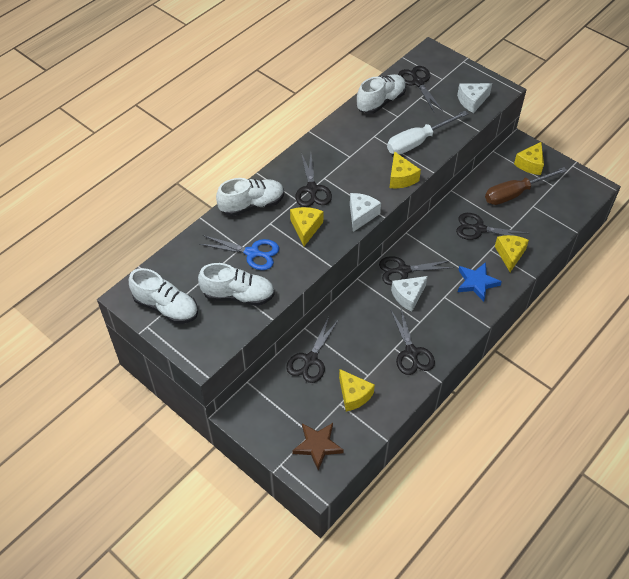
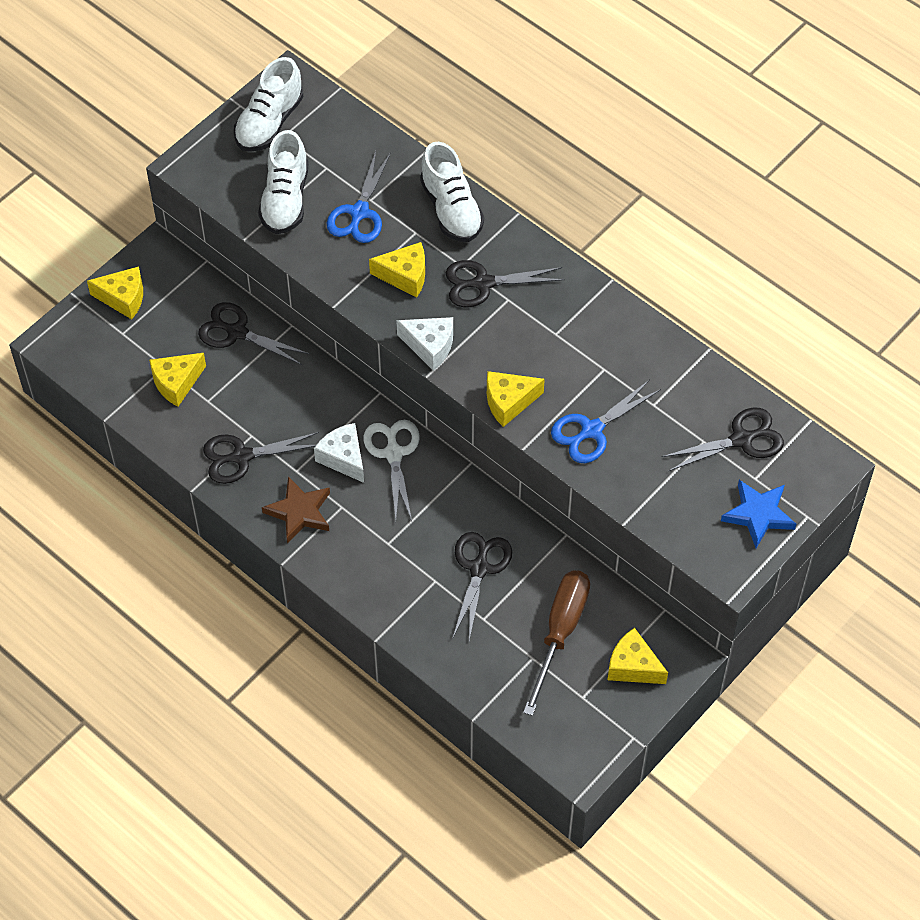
camera: 90 degrees right, 5 degrees up
(317, 446) = (103, 340): brown star -> brown star (299, 512)
(381, 102) = (688, 381): white shoe -> none
(403, 270) = (393, 454): black scissors -> white scissors
(417, 142) = (592, 430): white screwdriver -> blue scissors
(472, 101) = (697, 520): white cheese -> none
(476, 283) = (367, 554): blue star -> blue star (758, 515)
(510, 255) = (423, 608): yellow cheese -> yellow cheese (123, 298)
(515, 193) = (560, 632): brown screwdriver -> brown screwdriver turned 45 degrees clockwise

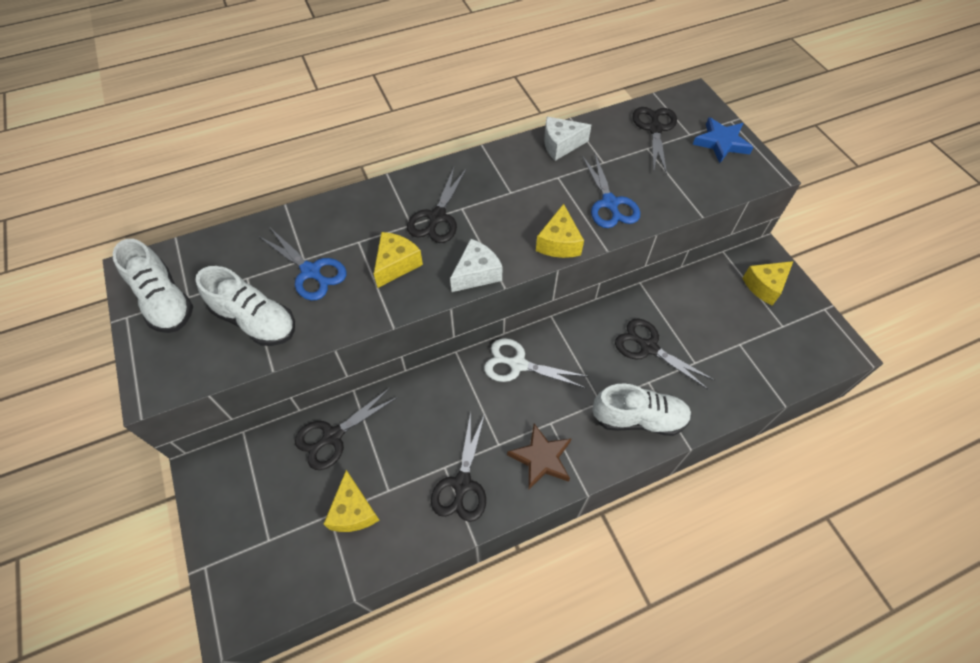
camera: 65 degrees left, 0 degrees up
(123, 298) = (230, 523): yellow cheese -> none
(343, 458) = (504, 402): white cheese -> white cheese (561, 145)
(451, 209) = (353, 210): white shoe -> white shoe (638, 418)
(560, 632) = (723, 318): brown screwdriver -> none

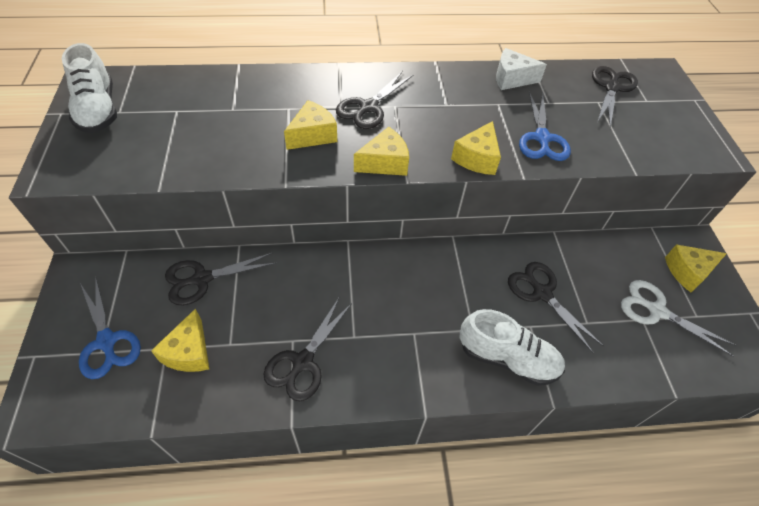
camera: 15 degrees right, 5 degrees down
(255, 321) = (165, 146): white shoe -> none
(311, 271) = (233, 120): blue scissors -> blue scissors (107, 341)
(476, 274) = (384, 163): white cheese -> yellow cheese
(518, 364) = (403, 269): white scissors -> white scissors (657, 311)
(541, 458) = (391, 364): brown star -> none
(721, 143) = (678, 116): blue star -> none

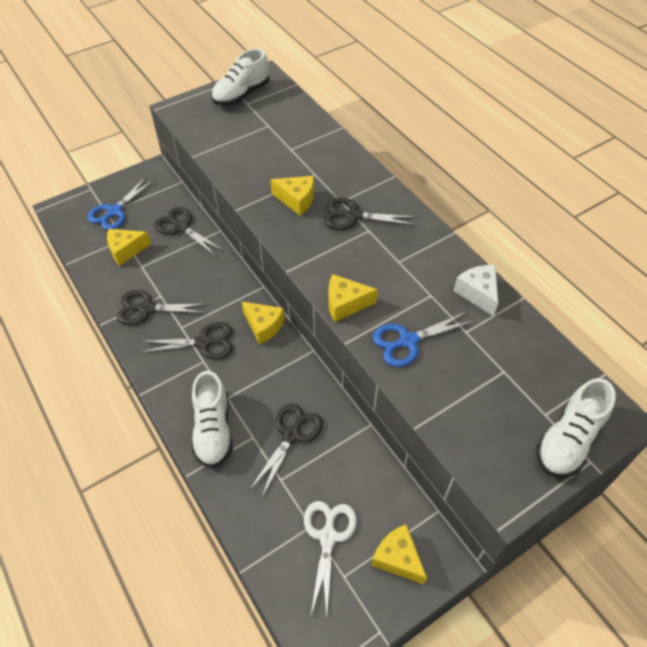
camera: 65 degrees right, 0 degrees up
(384, 163) = (297, 250): yellow cheese -> yellow cheese (263, 326)
(611, 88) = (538, 377): black scissors -> black scissors (203, 342)
(673, 101) = (568, 440): none -> white shoe

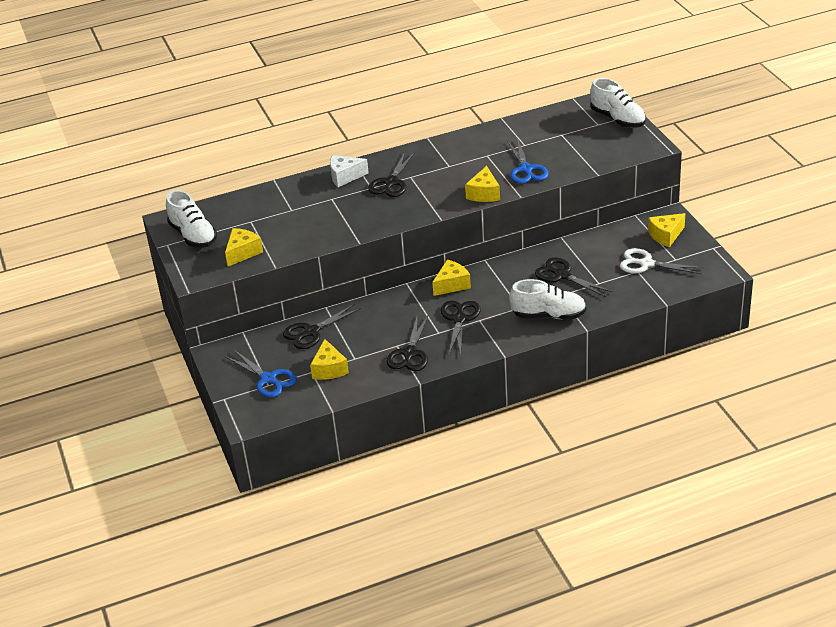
camera: 75 degrees left, 15 degrees down
(296, 200) = (360, 210): yellow cheese -> yellow cheese (243, 252)
(478, 293) = (491, 135): white cheese -> white cheese (345, 176)

